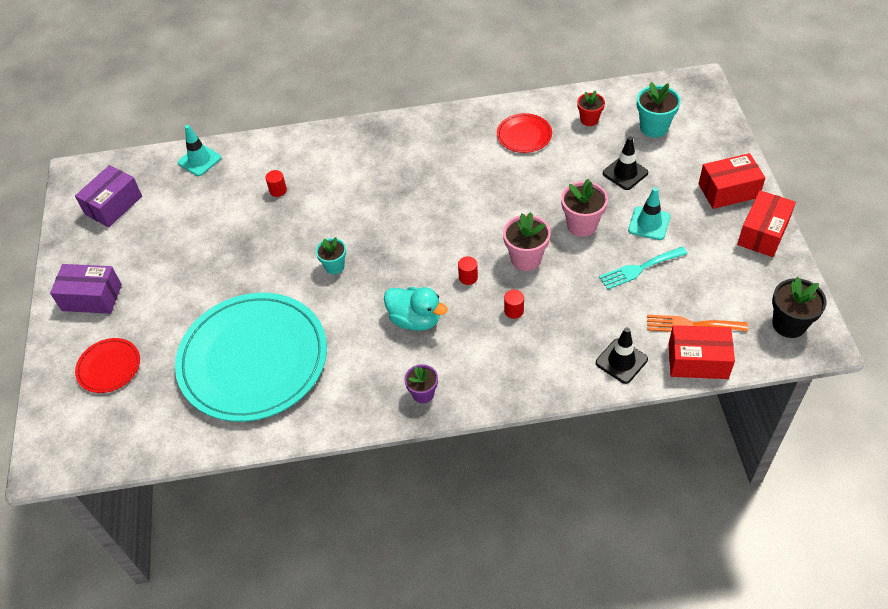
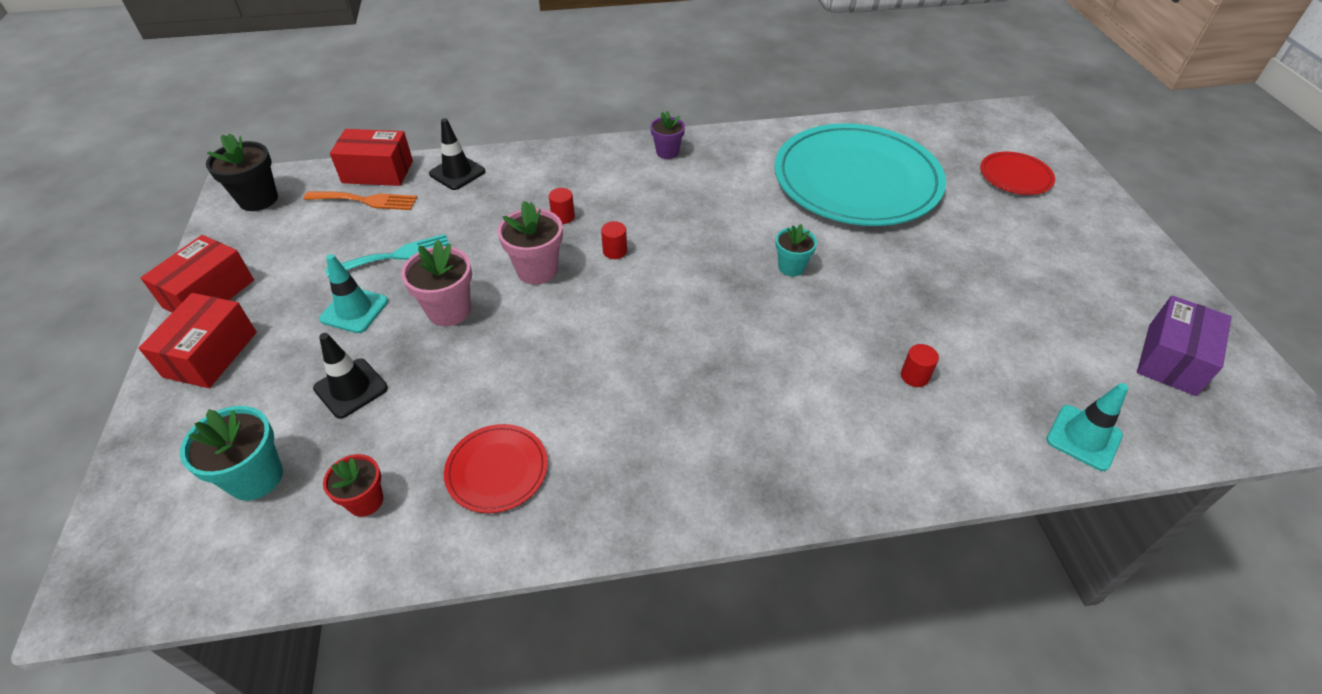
camera: 175 degrees right, 5 degrees down
(92, 297) = (1094, 239): purple box -> none
(415, 320) = (679, 210): turquoise duck -> none
(728, 191) = (211, 354): red box -> red box turned 60 degrees counterclockwise

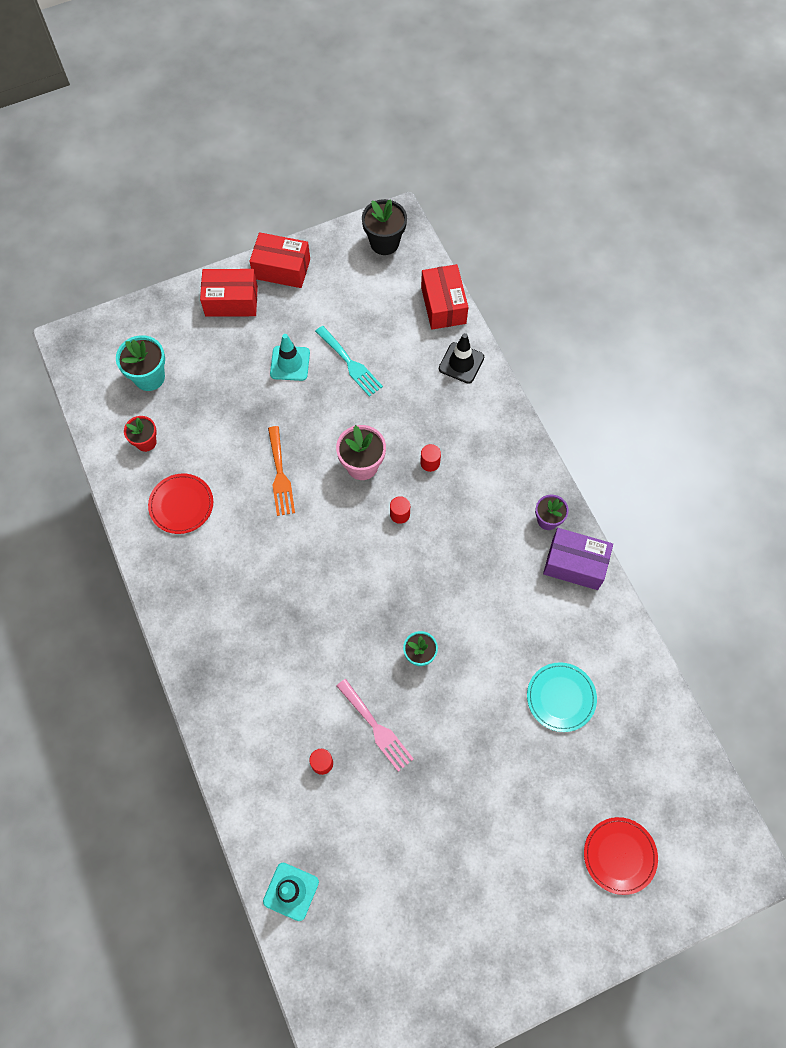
camera: 75 degrees right, 20 degrees up
(351, 388) = (223, 394): black traffic cone -> none
(366, 200) = (405, 314): orange fork -> orange fork (280, 475)
(449, 310) = (305, 422): pink flower pot -> none
(856, 180) = (561, 697): turquoise plate -> turquoise plate, size x0.43
(874, 318) = (376, 728): none -> pink fork
(1171, 359) = (392, 977): purple box -> purple box (575, 564)

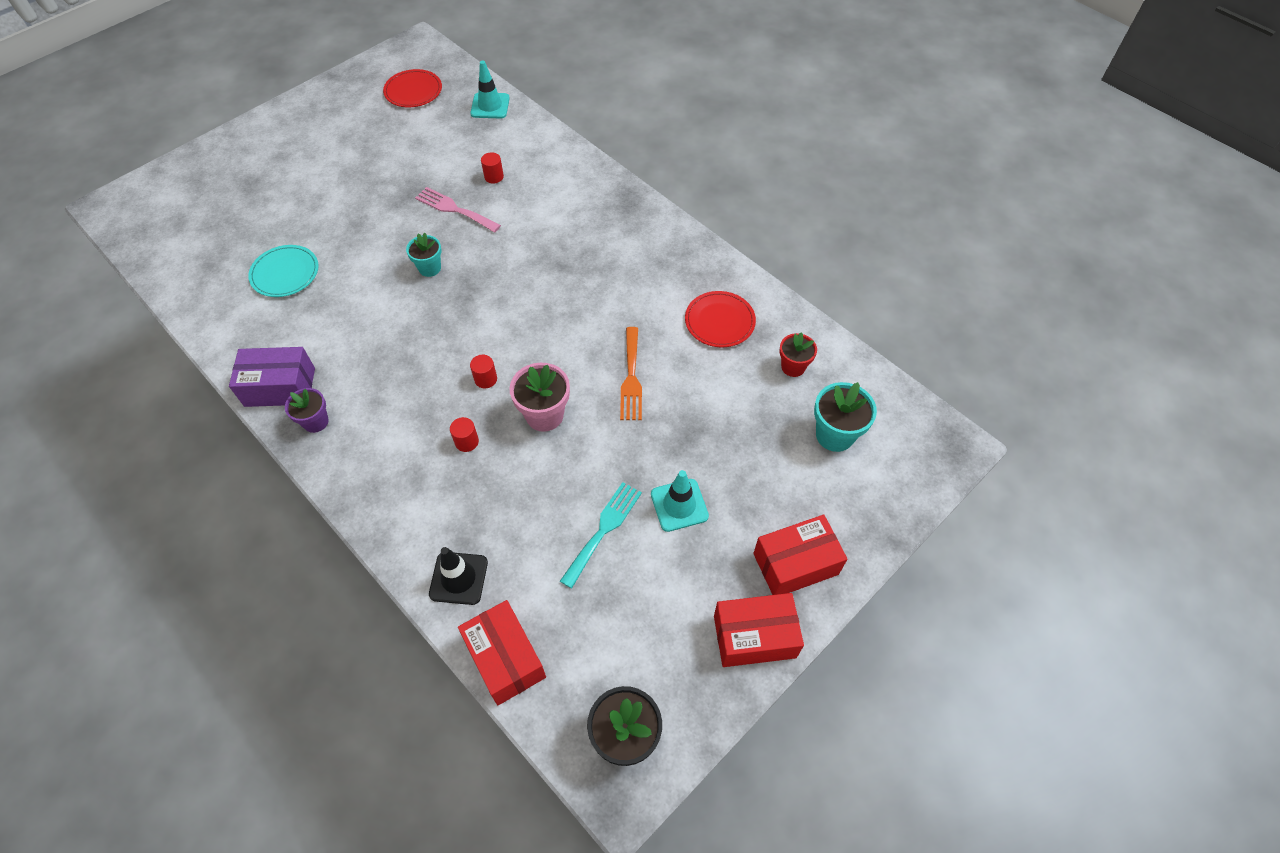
camera: 160 degrees right, 10 degrees down
(280, 475) = (631, 378): orange fork -> orange fork turned 150 degrees counterclockwise
(350, 363) = (603, 529): turquoise fork -> turquoise fork turned 90 degrees clockwise
(619, 855) = (224, 186): red plate -> red plate (413, 91)

